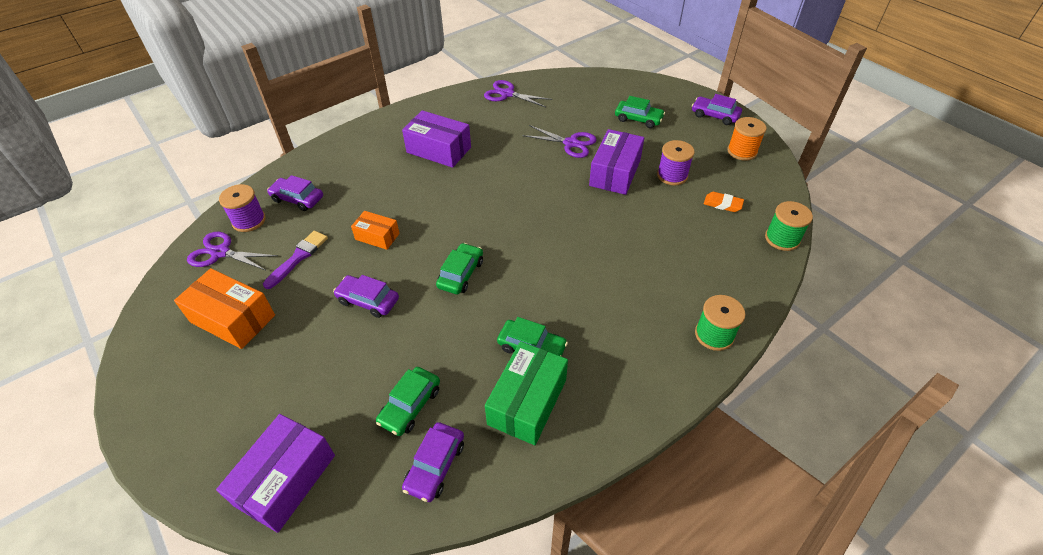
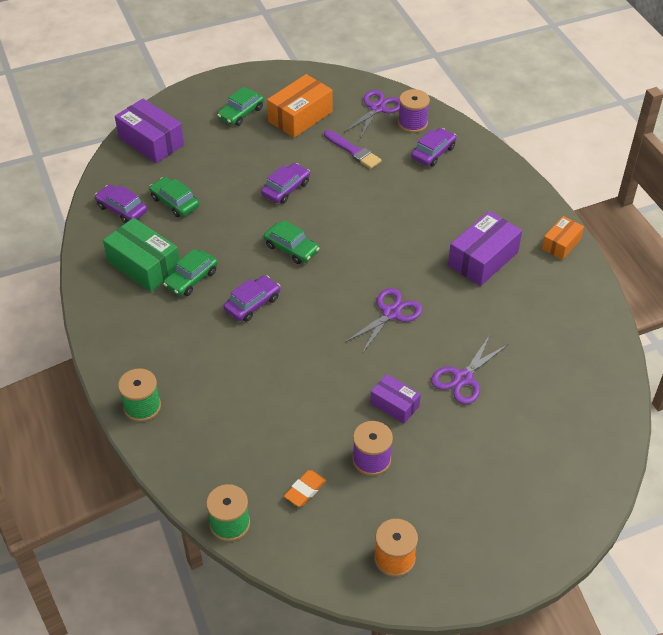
camera: 105 degrees right, 0 degrees up
(377, 236) = (361, 200): orange box -> orange box (561, 244)
(507, 94) = (587, 340): purple scissors -> purple scissors (391, 313)
(615, 173) = (394, 405): purple box -> purple box, size x0.59
(638, 119) = (497, 465): green car -> green car (241, 113)
(715, 115) = (484, 562): purple car -> purple car (252, 303)

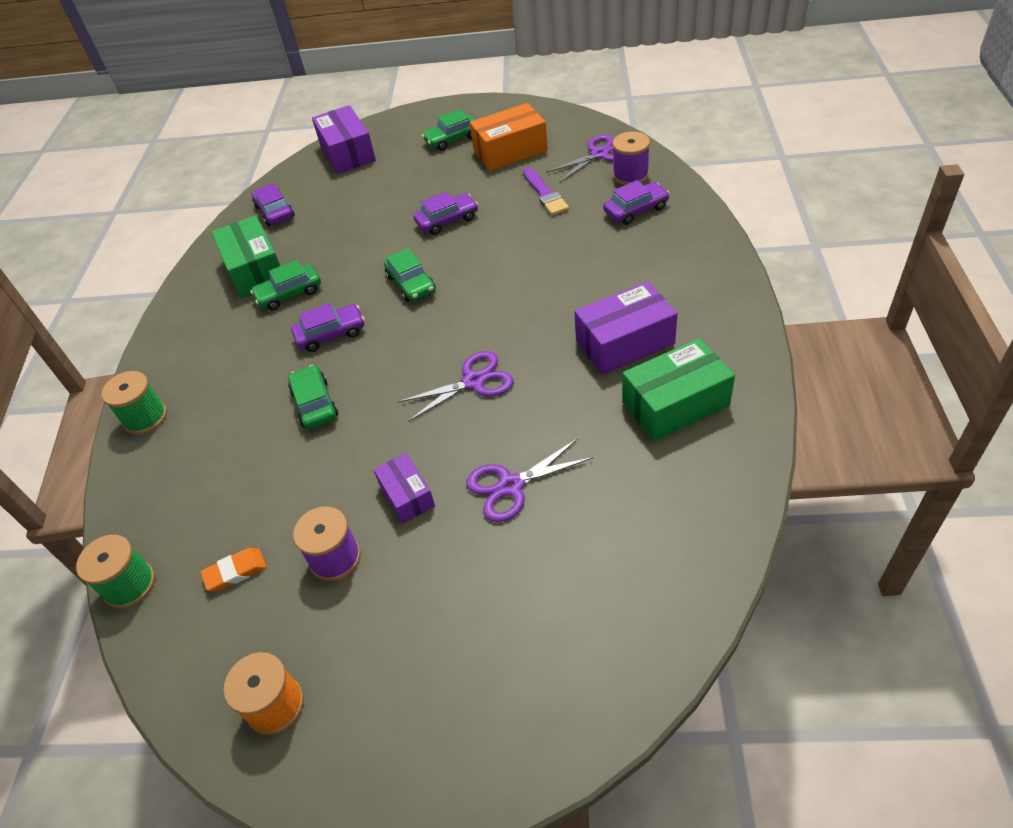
camera: 30 degrees right, 0 degrees up
(174, 202) = (328, 214): green car -> green car (315, 404)
(540, 294) = (675, 404): none -> green box
(561, 244) = (739, 346): orange box -> none

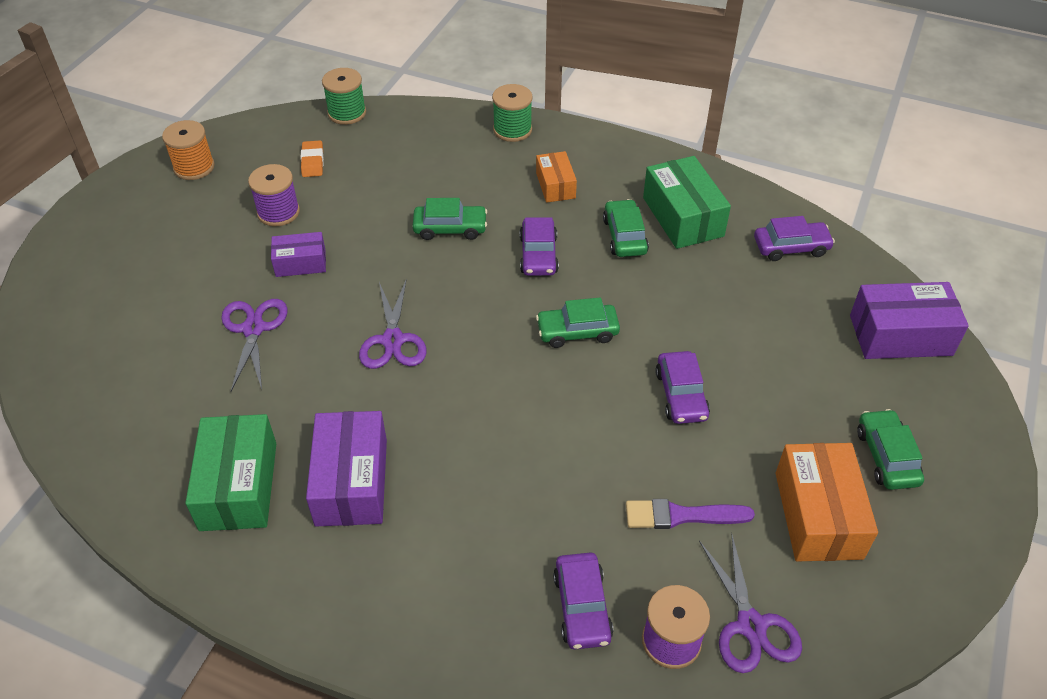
camera: 105 degrees right, 0 degrees up
(231, 356) = (555, 185): none -> orange box
(254, 270) = (683, 217): green box -> green box turned 75 degrees clockwise

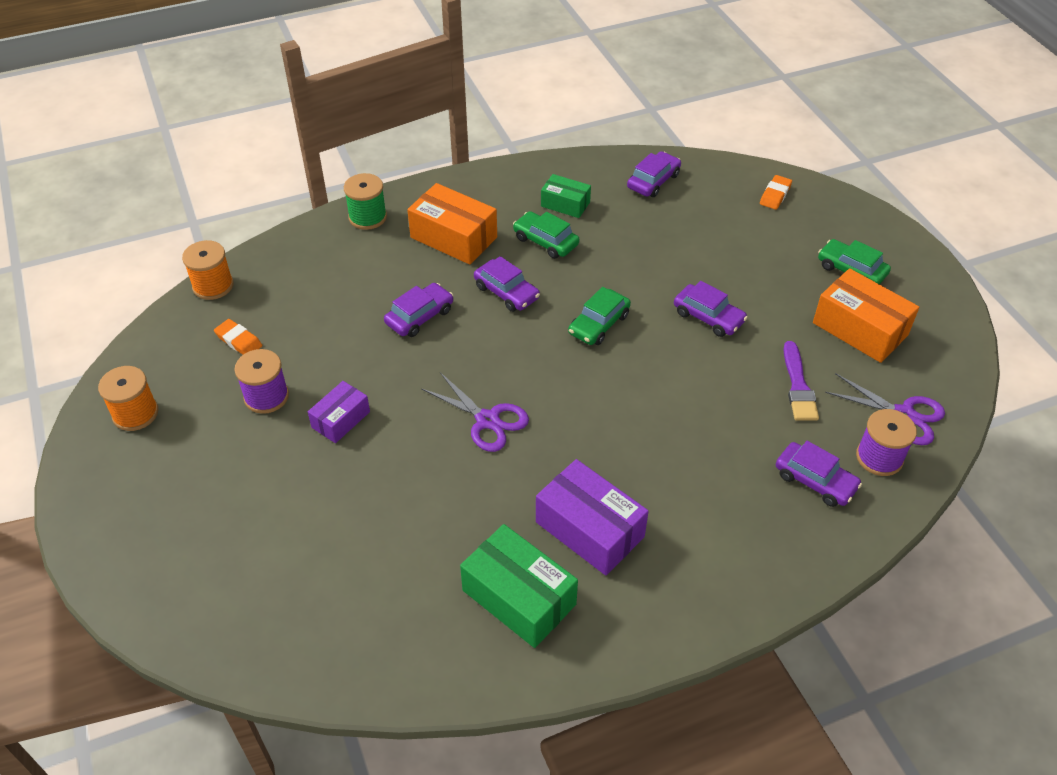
camera: 45 degrees left, 0 degrees up
(253, 329) = (373, 491): purple scissors -> none
(347, 113) = (213, 286): green spool -> orange spool
(450, 228) = (419, 316): green car -> purple car
(555, 185) = (454, 237): orange box -> orange box, size x1.69
(682, 515) = (798, 386): purple brush -> purple brush turned 45 degrees counterclockwise
(683, 217) = (565, 204): green box -> green box, size x0.59
(900, 335) = (775, 195): purple box -> orange eraser

